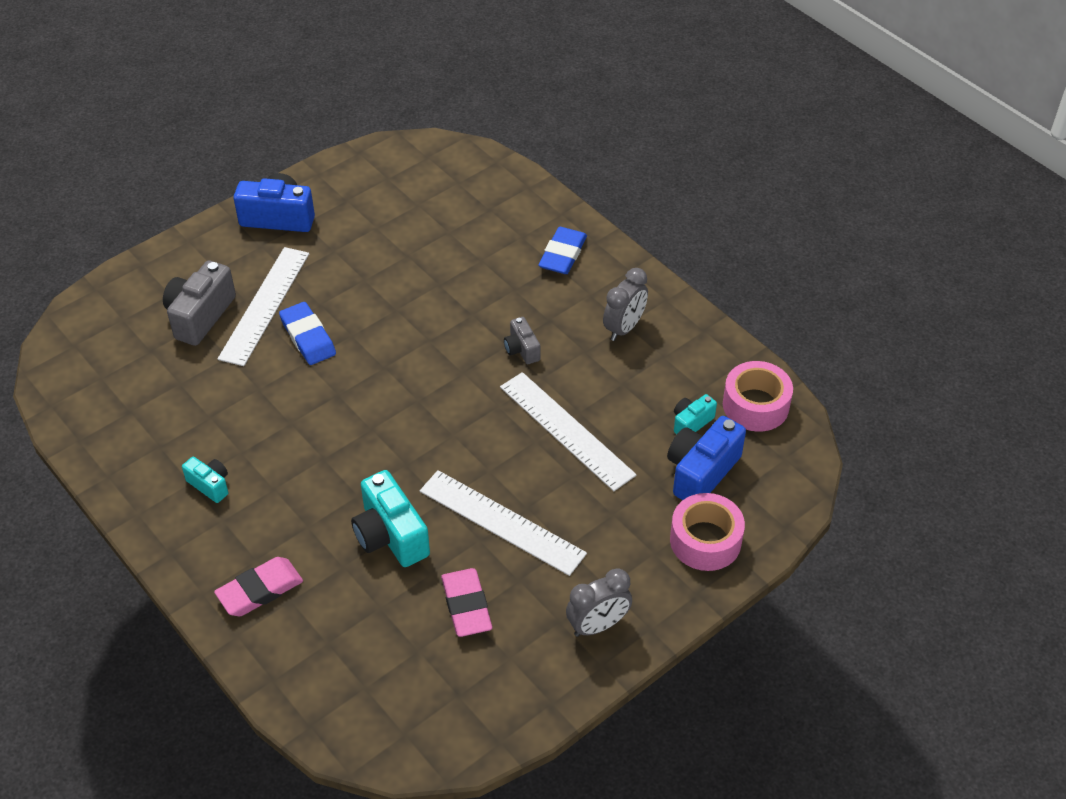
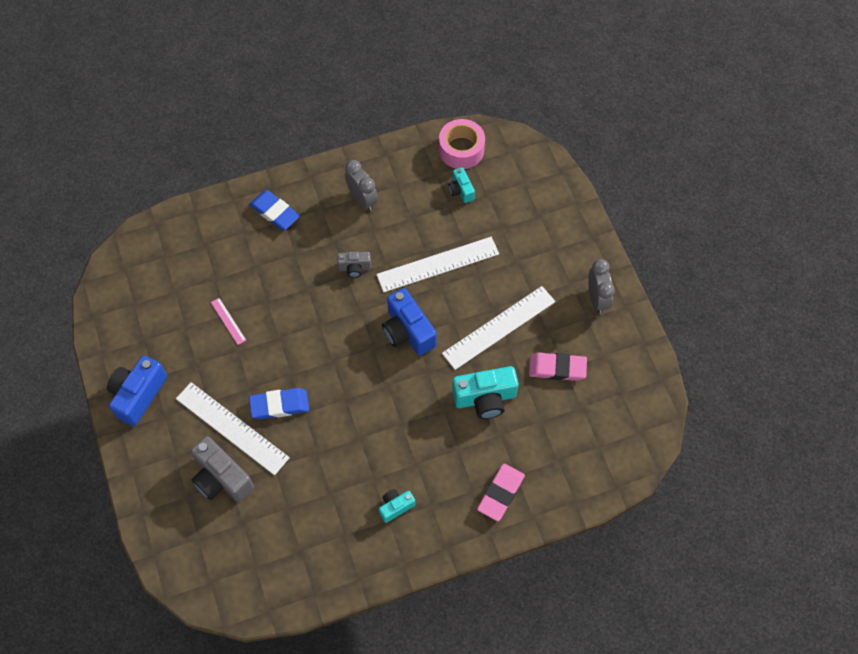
camera: 70 degrees left, 15 degrees up
(260, 590) = (500, 493): pink eraser -> pink eraser turned 45 degrees clockwise
(399, 260) = (228, 321): none -> pink ruler
(701, 472) = (502, 200): blue camera -> blue camera (407, 331)
(705, 540) = (555, 217): pink tape -> none

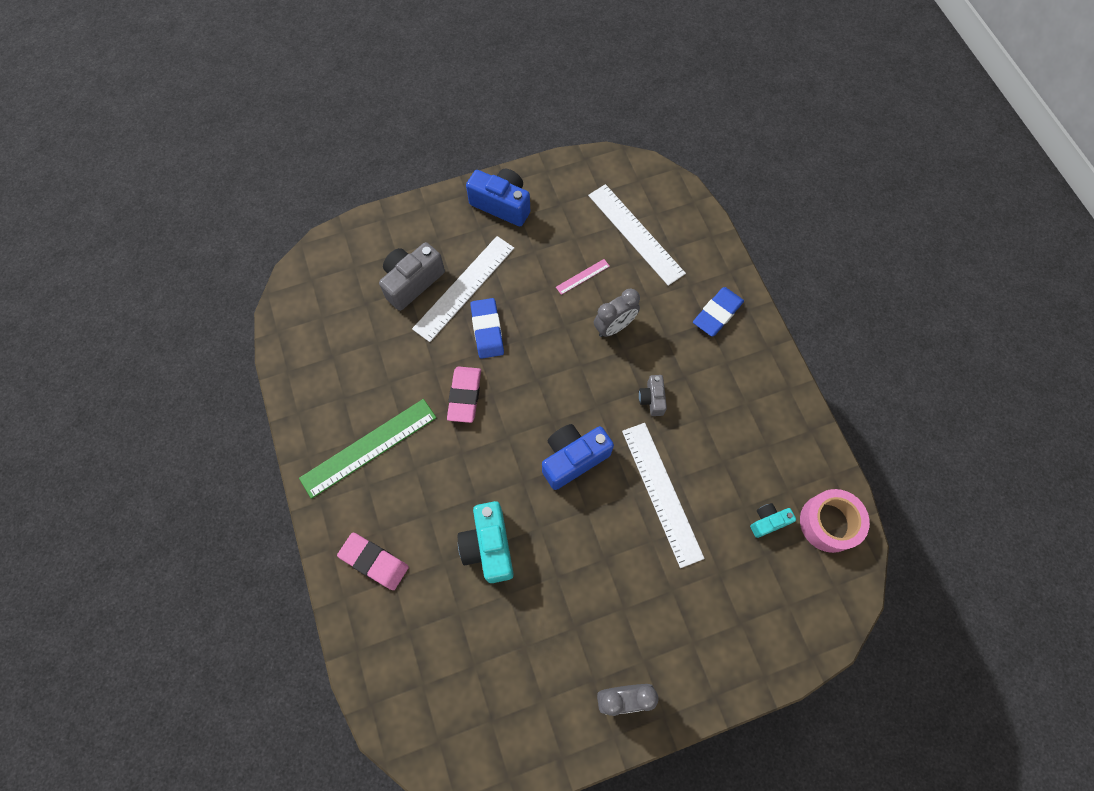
camera: 90 degrees right, 5 degrees up
(362, 199) = (743, 405): grey clock -> grey clock (614, 327)
(395, 507) = (369, 448): turquoise camera -> green ruler
(499, 327) = (580, 565): white ruler -> white ruler (636, 233)
(557, 368) = (525, 637): pink eraser -> pink eraser (465, 395)

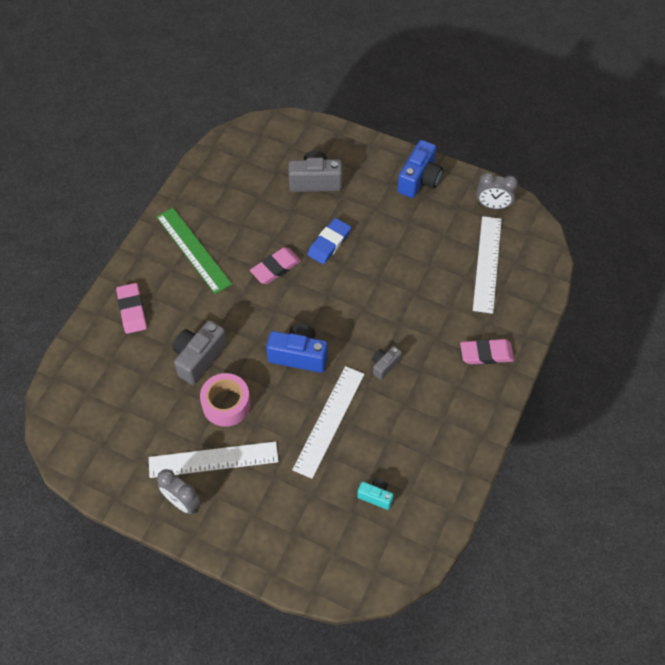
camera: 45 degrees right, 10 degrees down
(369, 448) = (193, 250): green ruler -> green ruler turned 45 degrees clockwise
(464, 288) = (342, 209): white ruler -> white ruler (213, 460)
(489, 546) = (199, 358): turquoise camera -> grey camera
(502, 205) = (419, 180): blue camera -> blue camera turned 45 degrees clockwise
(582, 276) = (422, 261): pink ruler -> none
(614, 327) = (409, 305): grey clock -> grey clock (493, 206)
(717, 313) = (486, 354): blue eraser -> pink eraser
(828, 523) = (414, 533): pink tape -> pink tape (226, 404)

